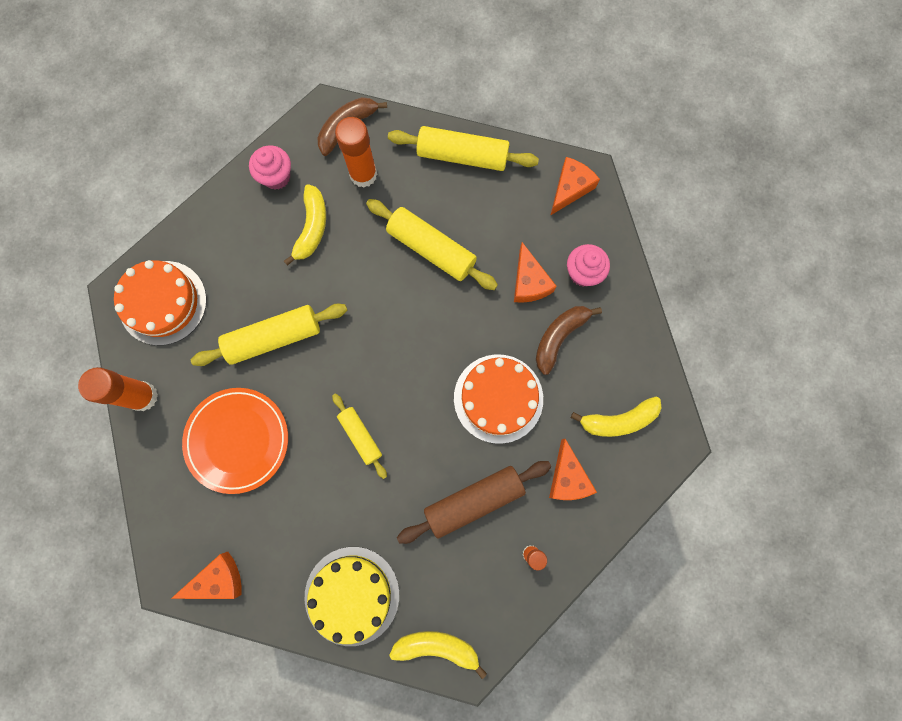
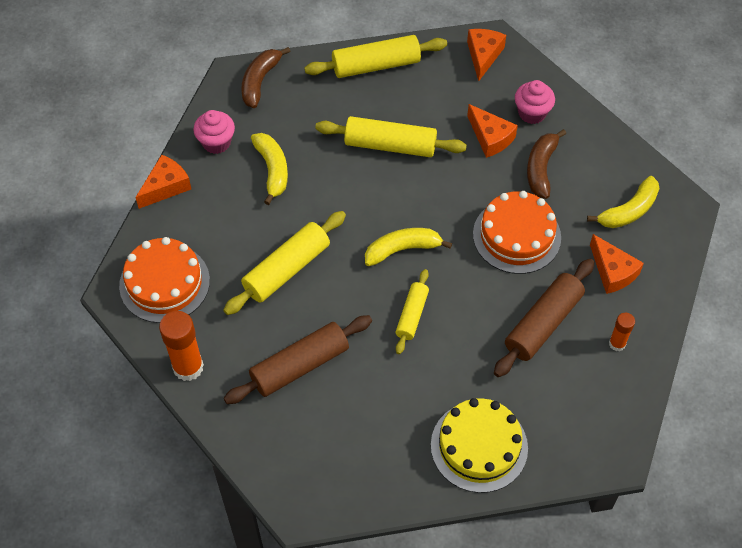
camera: 25 degrees left, 20 degrees down
(218, 579) = (346, 488): orange cheese -> orange cheese (166, 187)
(237, 440) = (299, 366): orange plate -> brown rolling pin
(360, 436) = (412, 315): yellow rolling pin -> yellow rolling pin turned 75 degrees clockwise
(363, 174) = (296, 111): orange glue stick -> none
(437, 647) = (580, 454): yellow banana -> yellow banana (402, 249)

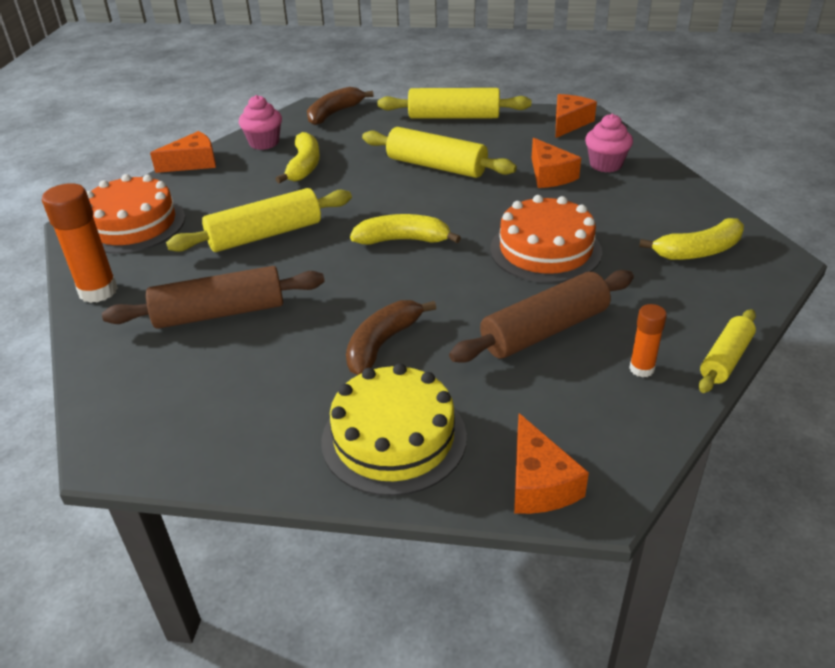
camera: 20 degrees right, 20 degrees down
(412, 315) = (380, 294): yellow rolling pin -> yellow rolling pin (725, 359)
(541, 168) = (599, 204): brown banana -> brown banana (382, 344)
(612, 271) = (659, 299): orange cheese -> orange cheese (539, 483)

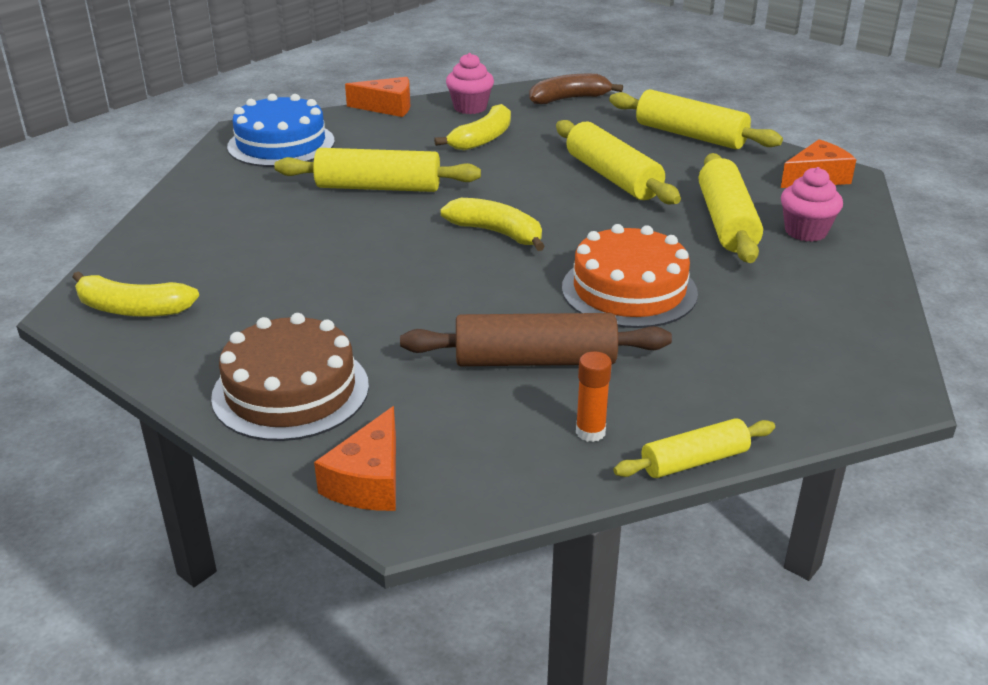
camera: 30 degrees right, 5 degrees down
(98, 291) = (197, 188): orange glue stick -> none
(133, 224) = (281, 144): orange cake -> blue cake
(220, 313) = (268, 238): brown rolling pin -> none
(382, 344) = (371, 313): brown banana -> none
(394, 438) = (290, 391): yellow cake -> brown cake
(550, 175) = (726, 222): orange cheese -> yellow rolling pin
(698, 251) = (803, 351): yellow banana -> yellow banana (132, 309)

